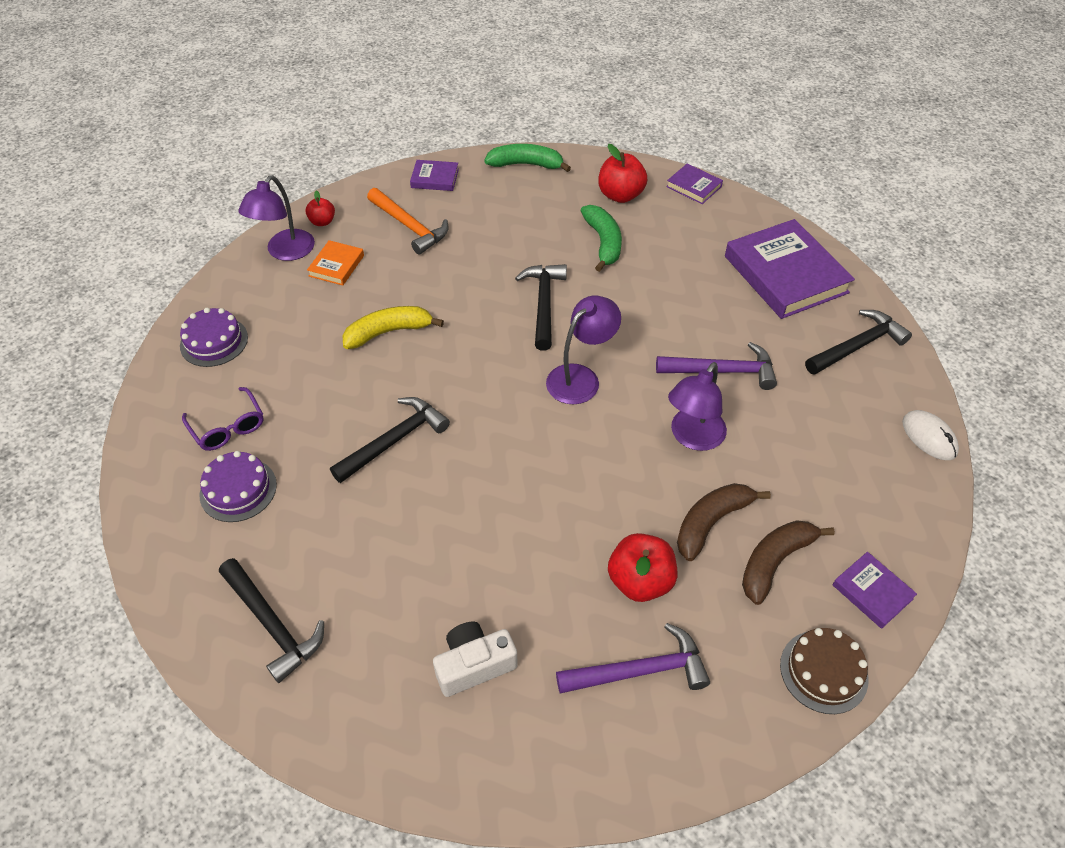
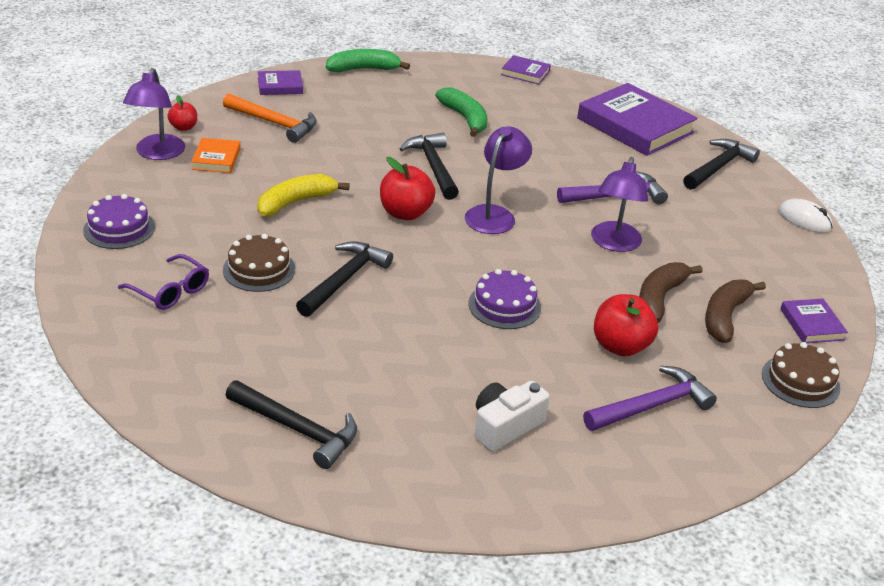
camera: 20 degrees left, 15 degrees down
(238, 489) = (207, 336): purple cake -> purple cake (504, 305)
(319, 413) = (259, 269): none -> brown cake
(620, 195) = (463, 84): red apple -> red apple (405, 213)
(872, 592) = (812, 324): purple book -> purple book turned 45 degrees clockwise

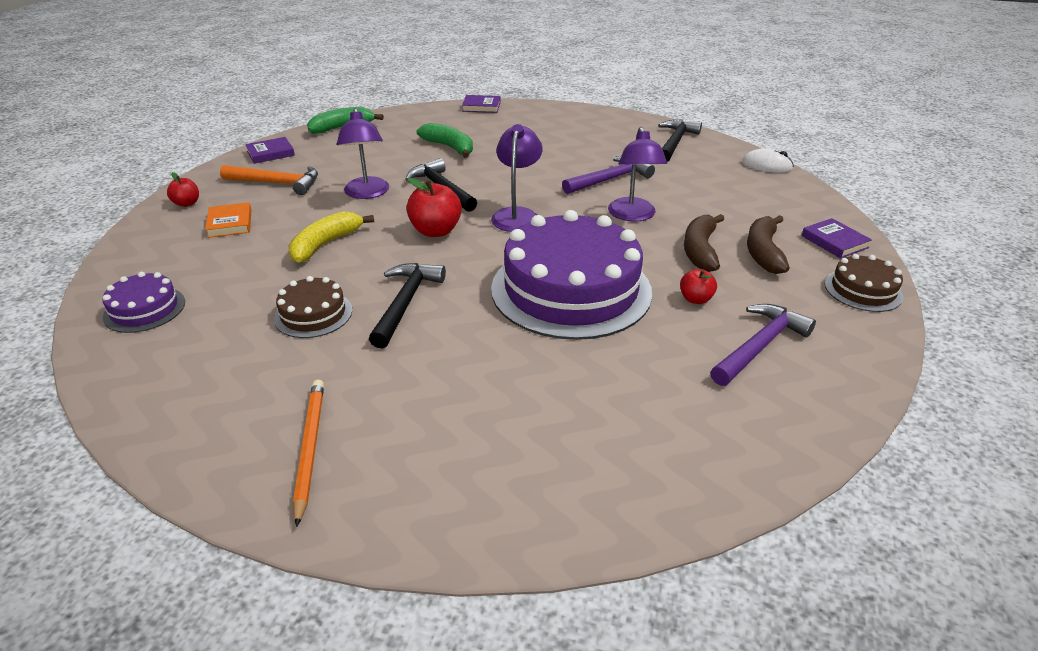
camera: 15 degrees left, 0 degrees up
(157, 153) = (166, 231): purple lamp -> purple lamp (367, 193)
(170, 291) = (223, 359): purple glasses -> none
(214, 384) = (309, 448): none -> orange pencil
(297, 429) = (426, 473): black hammer -> none
(504, 305) = (571, 289): purple cake -> purple cake, size x2.19
(505, 426) = (640, 405): white camera -> none
(620, 346) = (695, 299): red apple -> red apple, size x0.58
(635, 126) = (591, 126): purple book -> none

